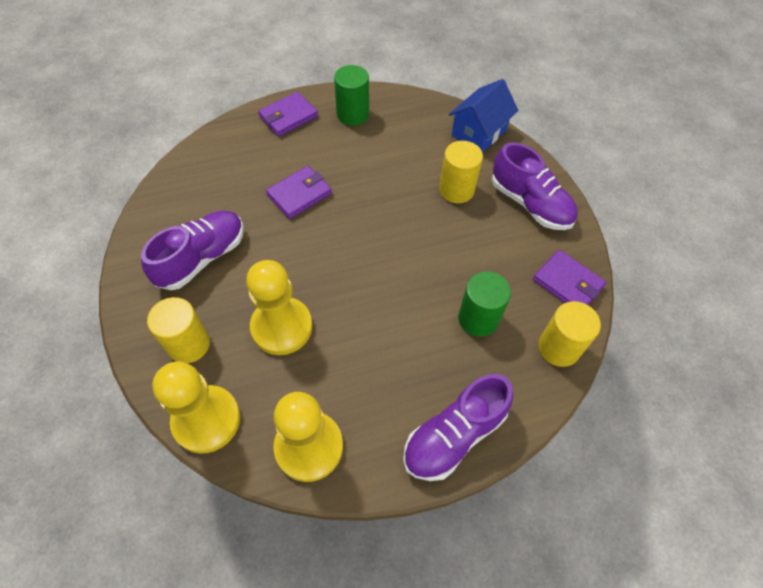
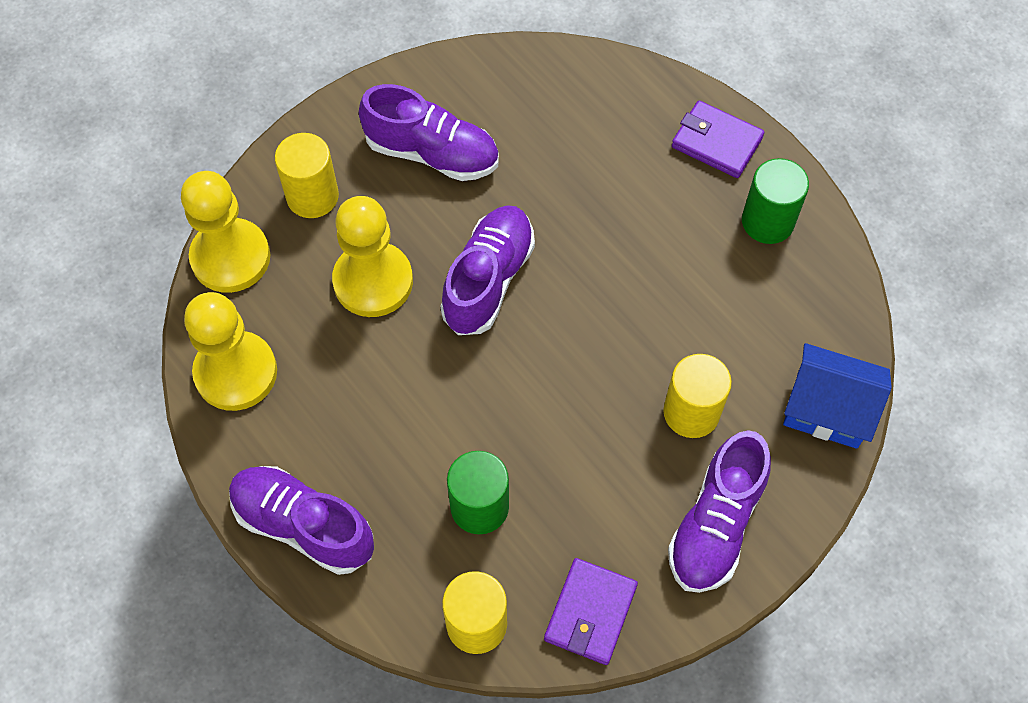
camera: 70 degrees right, 5 degrees up
(299, 194) = (582, 215): purple wallet -> none
(318, 259) = (488, 280): none -> purple shoe

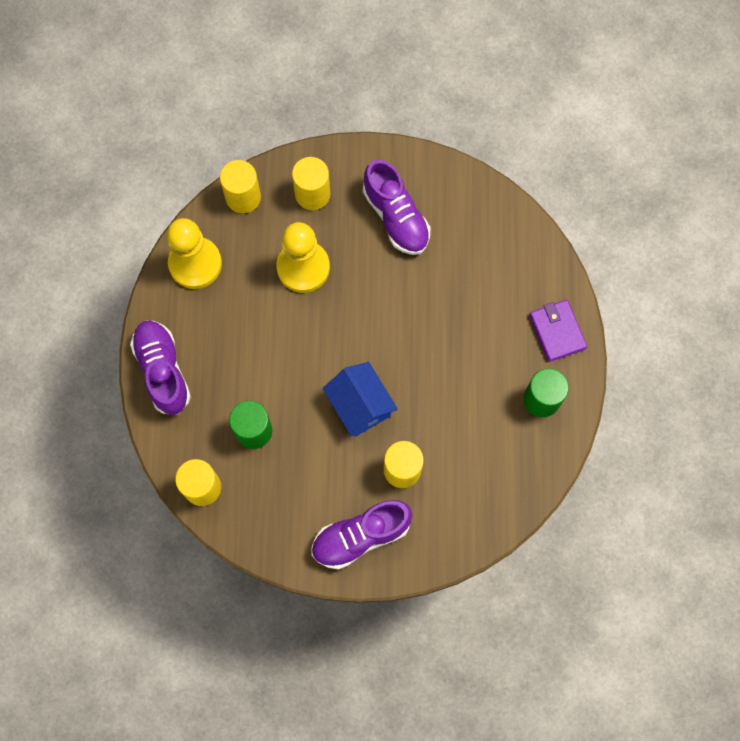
camera: 40 degrees right, 10 degrees up
(230, 257) = (243, 197): yellow pawn -> yellow cylinder
(488, 280) = (362, 314): purple shoe -> none
(590, 613) = (260, 527): purple wallet -> none
(827, 409) = (474, 526): blue house -> blue house (360, 405)

